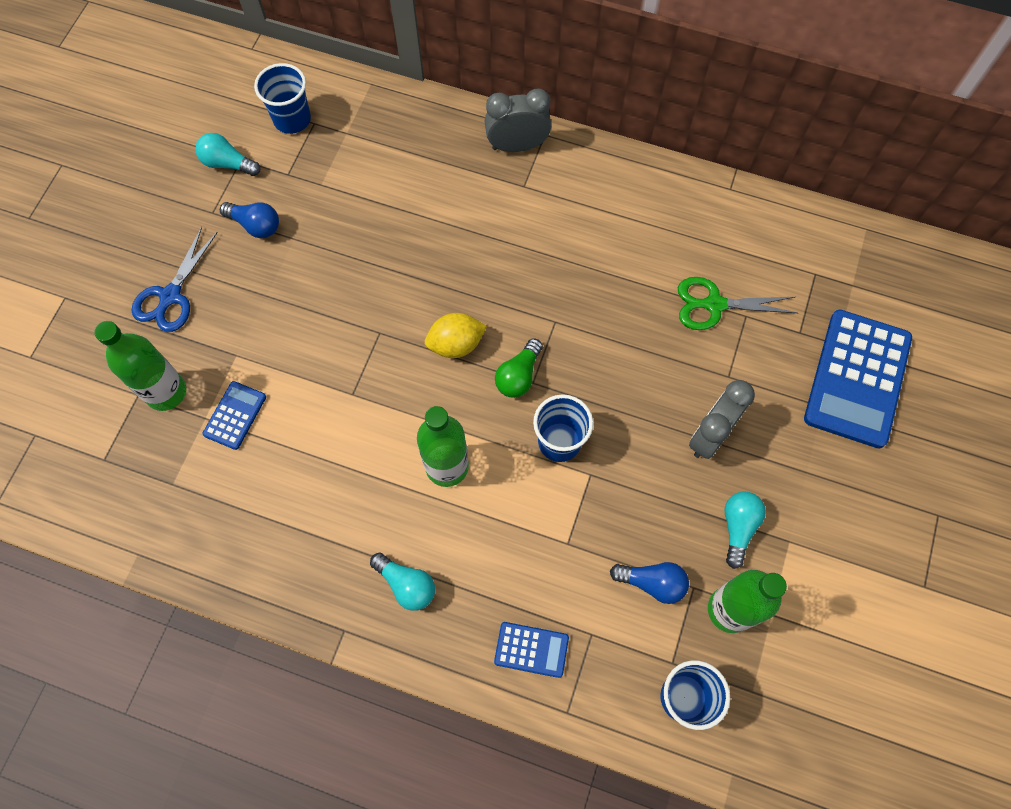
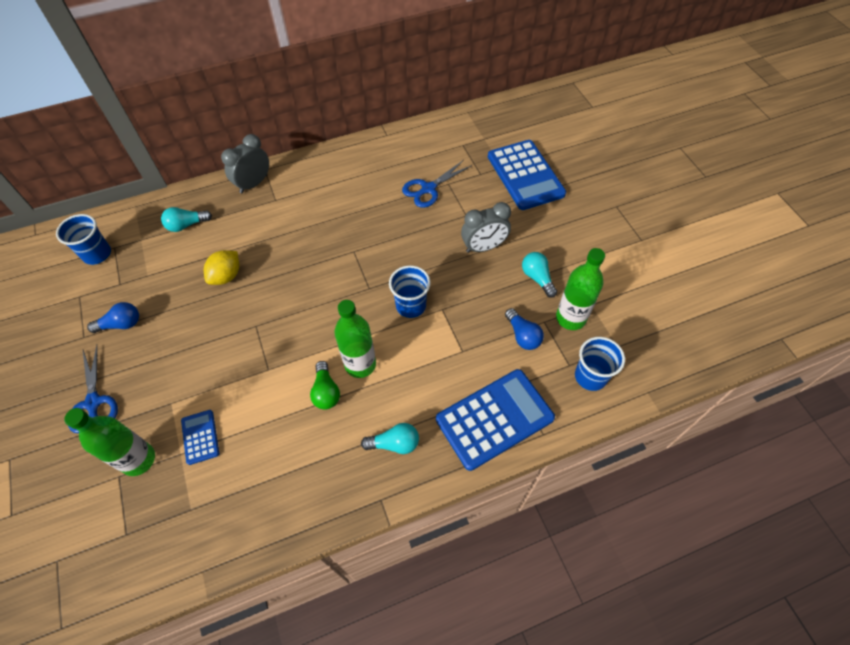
camera: 40 degrees left, 10 degrees down
(228, 163) = (71, 304): turquoise light bulb -> turquoise light bulb (186, 225)
(456, 344) = (308, 300): yellow lemon -> yellow lemon (226, 276)
(519, 376) = (358, 290): green light bulb -> green light bulb (326, 392)
(531, 649) = (494, 419): blue calculator -> blue calculator, size x2.09
(652, 583) = (522, 335): blue light bulb -> blue light bulb turned 90 degrees clockwise
(710, 435) = (483, 247): grey clock -> grey clock turned 105 degrees counterclockwise
(714, 304) = (428, 189): green scissors -> blue scissors

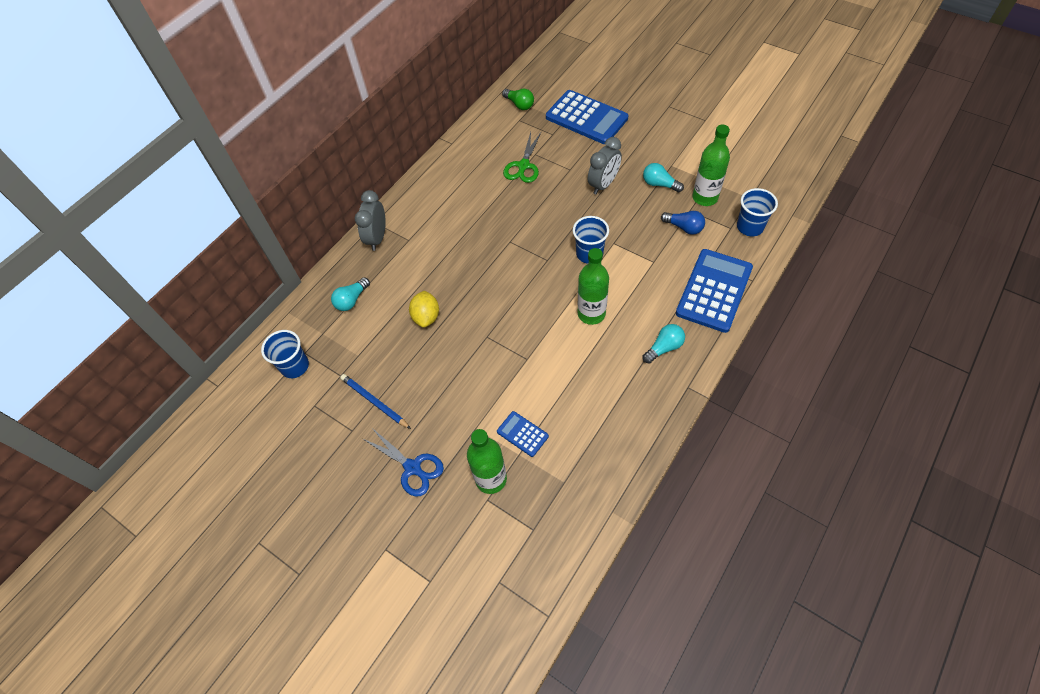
camera: 30 degrees left, 0 degrees up
(121, 324) = (375, 402): blue light bulb -> blue pencil
(326, 392) = (584, 346): green light bulb -> green light bulb (519, 104)
(428, 189) = (523, 166): blue scissors -> green scissors

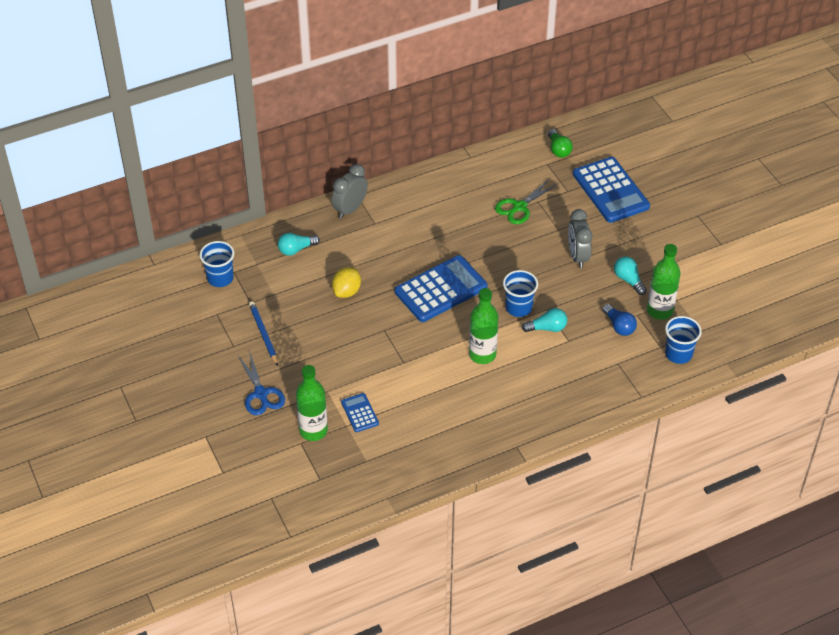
camera: 25 degrees right, 10 degrees down
(603, 184) = (577, 256): grey clock -> grey clock turned 105 degrees clockwise
(664, 348) = (521, 409): turquoise light bulb -> turquoise light bulb (547, 328)
(714, 290) = (601, 388): blue calculator -> blue calculator (441, 289)

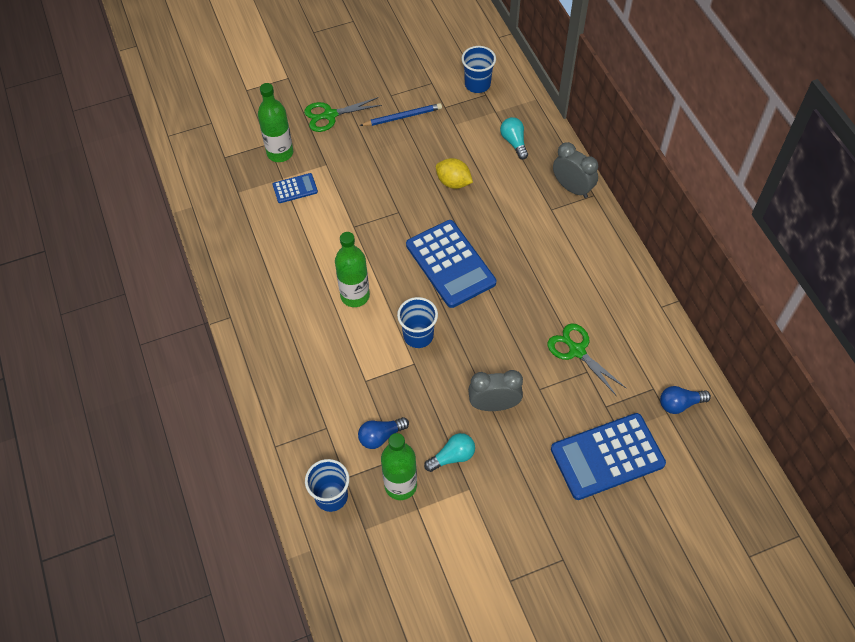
camera: 95 degrees right, 10 degrees up
(261, 394) = (330, 115): blue scissors -> green scissors
(547, 328) = (385, 361): turquoise light bulb -> none
(558, 150) = (680, 404): green light bulb -> blue light bulb

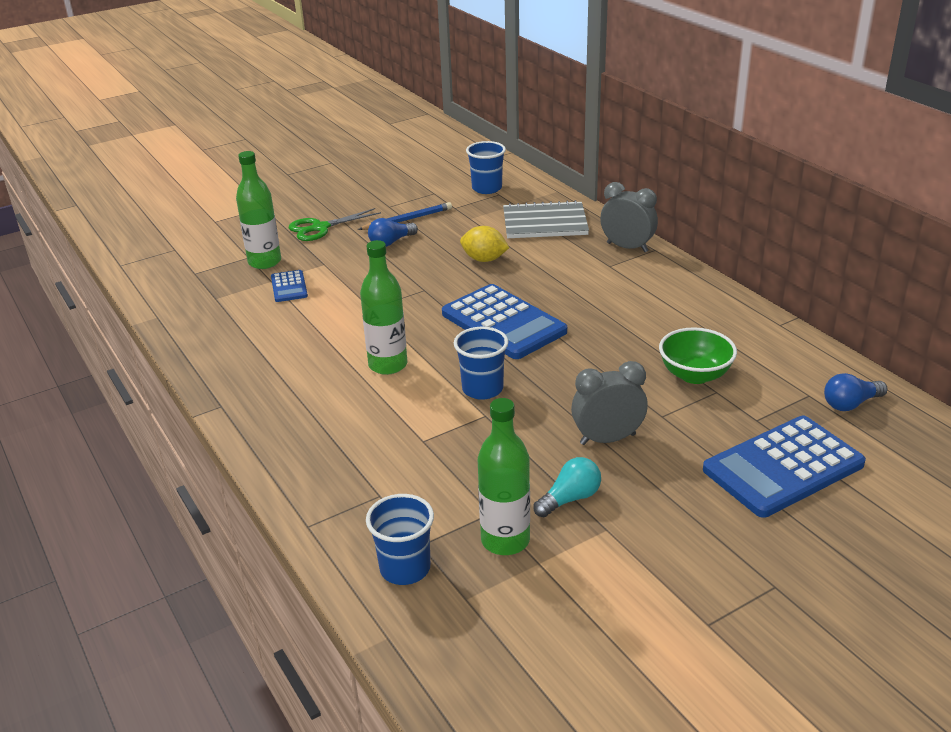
camera: 10 degrees left, 25 degrees down
(295, 188) = (289, 287): blue calculator -> blue calculator turned 105 degrees clockwise
(381, 436) = (461, 493): blue light bulb -> blue light bulb (391, 242)
(514, 142) = (545, 223): turquoise light bulb -> grey notebook
(577, 351) = (695, 375): green scissors -> green bowl

